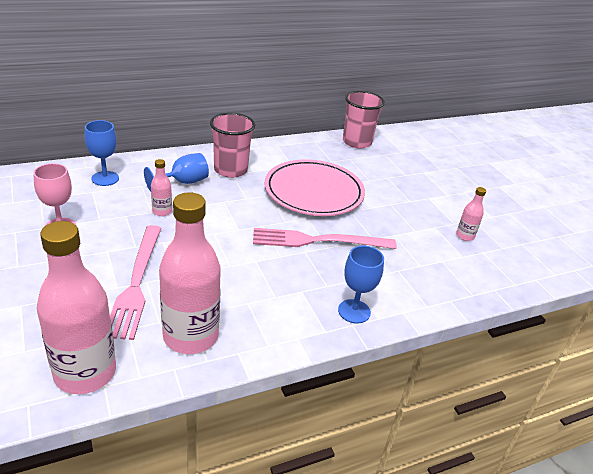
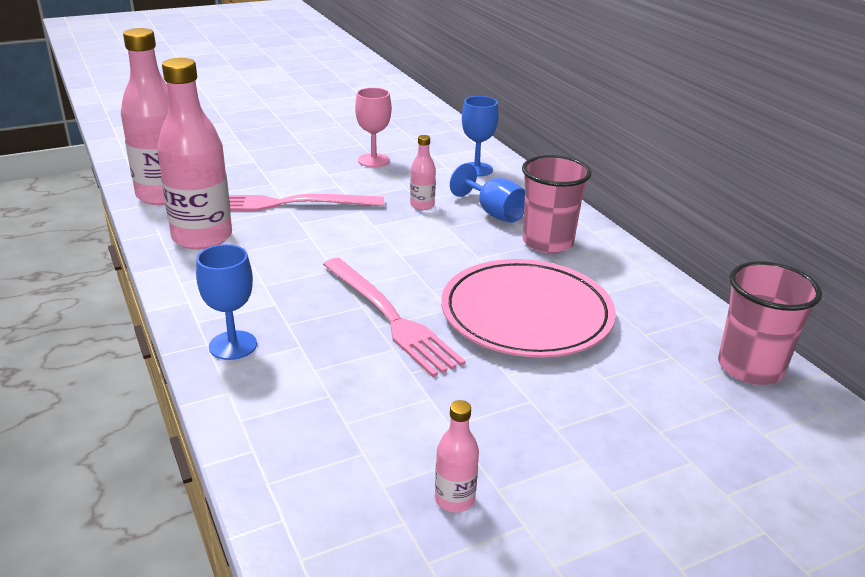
camera: 90 degrees right, 5 degrees down
(318, 241) = (390, 317): pink fork -> pink fork turned 150 degrees clockwise

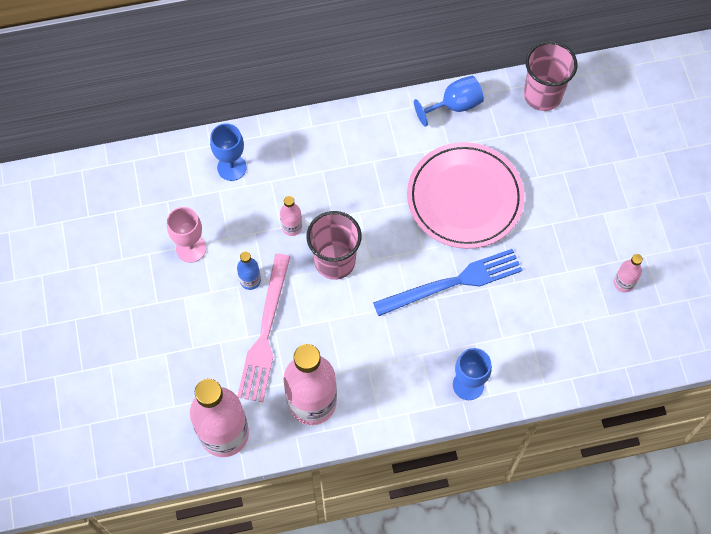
camera: 75 degrees left, 35 degrees up
(347, 190) = (250, 280): none -> blue bottle
(390, 317) = (453, 282): pink fork -> blue fork
(493, 213) = (317, 177): blue goblet -> blue goblet (454, 105)
(547, 242) = (372, 153): pink cup -> pink cup (335, 261)

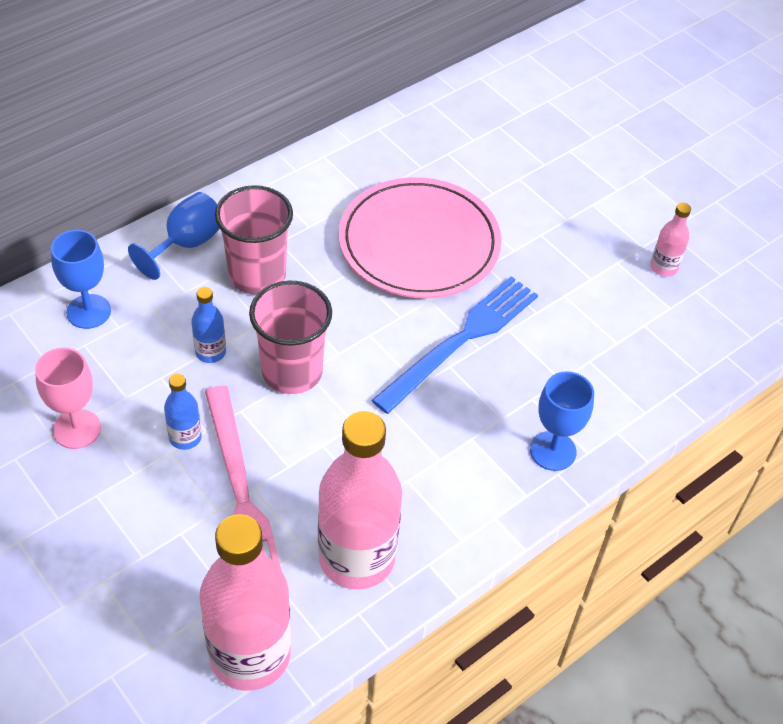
camera: 30 degrees left, 15 degrees down
(292, 227) = (210, 352): pink bottle -> blue bottle
(454, 105) = (348, 152): blue goblet -> blue goblet (187, 244)
(542, 95) = (446, 111): pink cup -> pink cup (257, 275)

